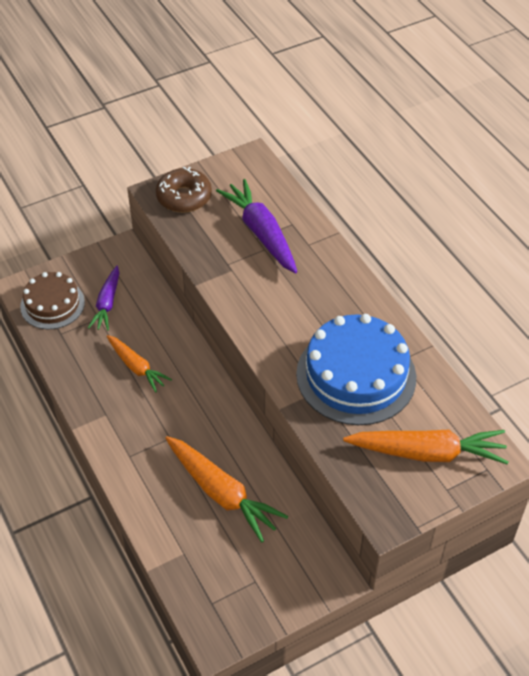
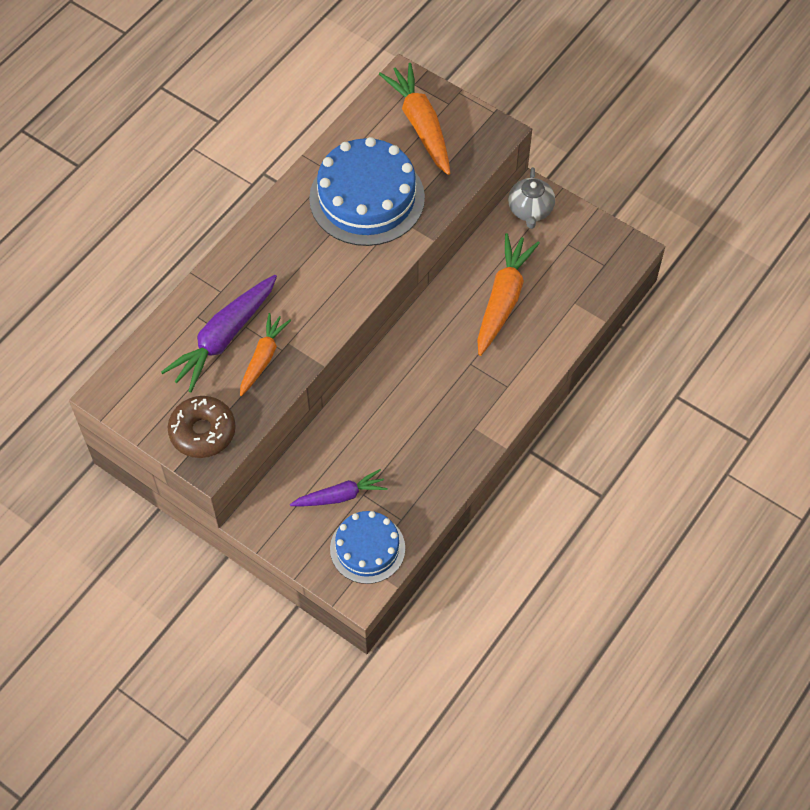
camera: 115 degrees left, 10 degrees up
(52, 304) = (367, 548): brown cake -> blue cake
(137, 367) = (406, 428): orange carrot -> orange carrot (263, 358)
(314, 565) = (530, 210): none -> grey teapot

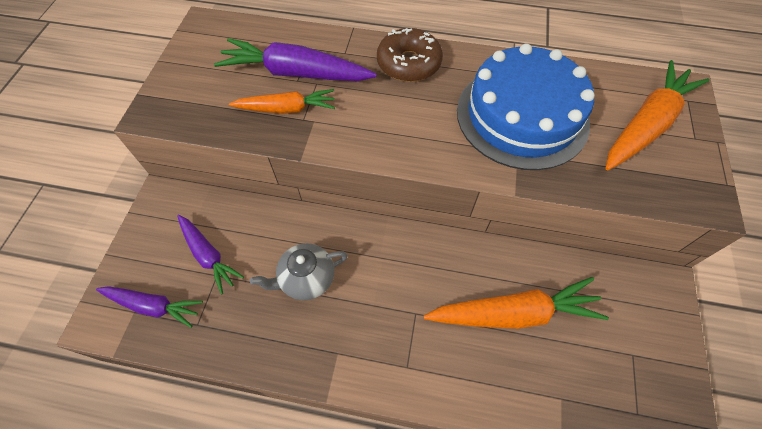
camera: 65 degrees right, 0 degrees up
(202, 432) = (185, 97): brown donut -> brown donut (409, 63)
(367, 548) = (153, 306): blue cake -> purple carrot
(530, 210) = (642, 293): grey teapot -> grey teapot (306, 279)

